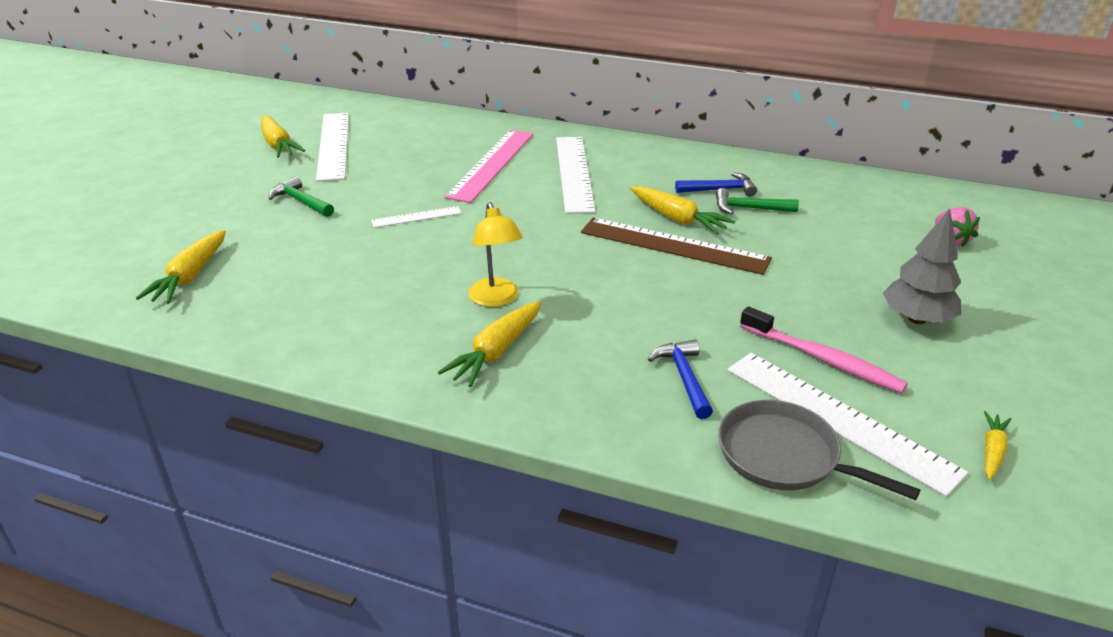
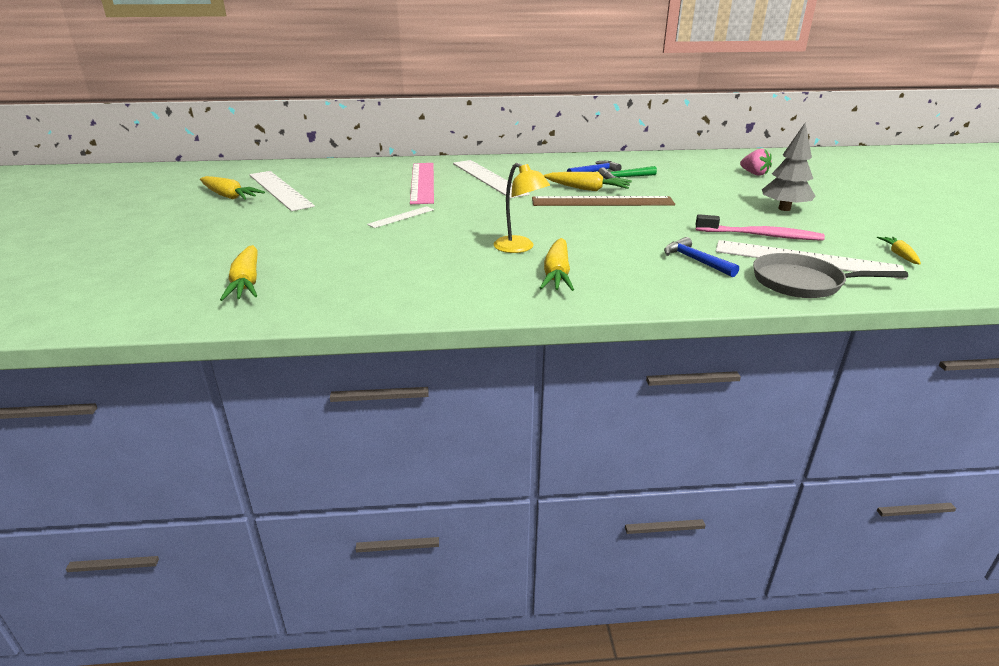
camera: 25 degrees left, 5 degrees down
(301, 201) = (292, 224): green hammer -> none

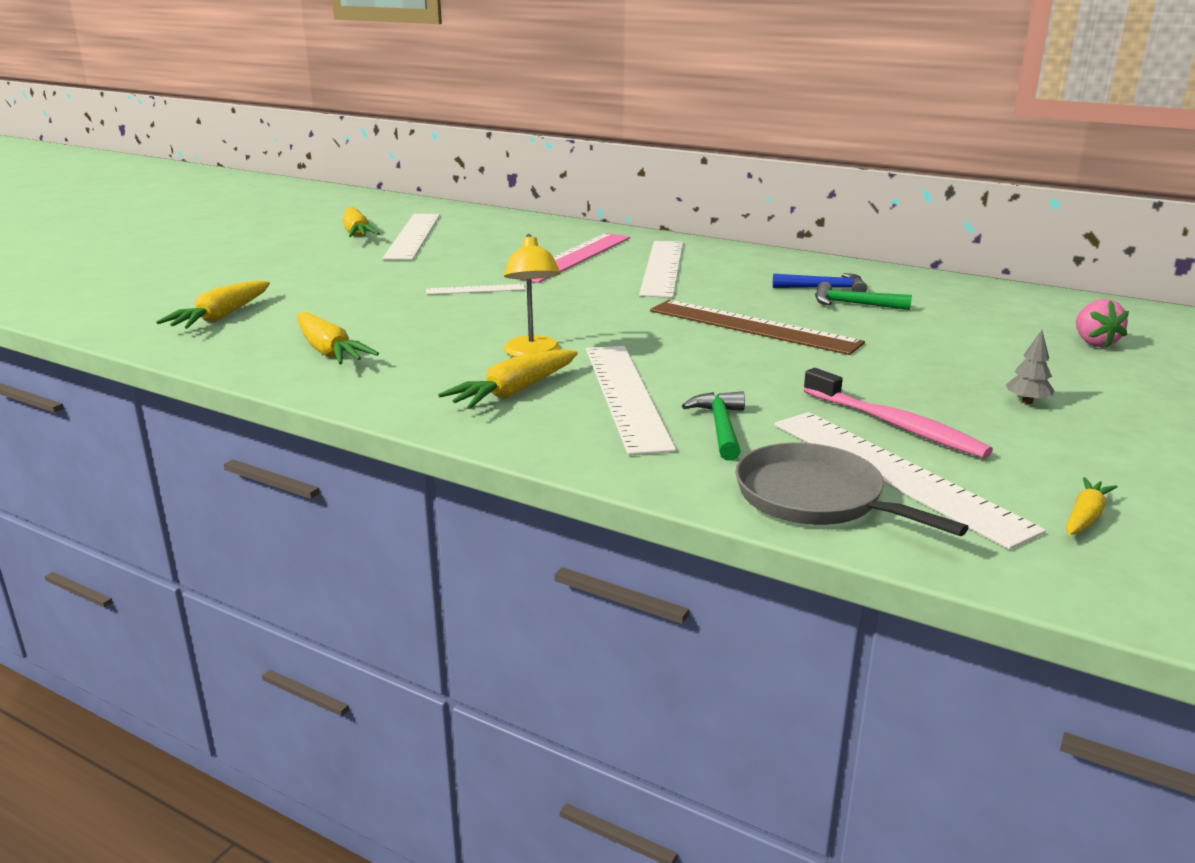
camera: 35 degrees right, 5 degrees down
(587, 189) = (765, 307): yellow carrot -> yellow carrot (329, 351)
(618, 258) = (626, 395): none -> white ruler
(695, 260) = (720, 427): blue hammer -> green hammer
(784, 209) = (1027, 402): grey tree -> grey tree, size x0.50

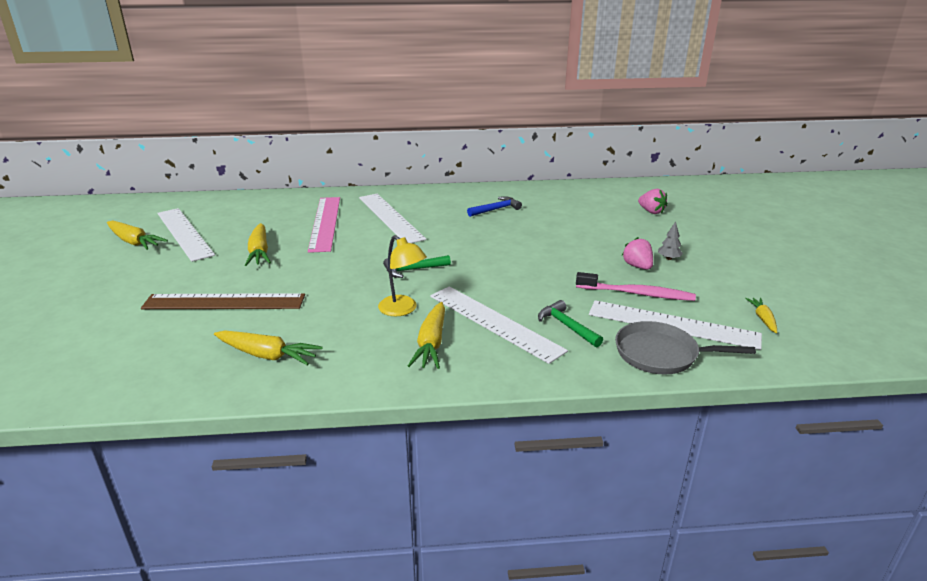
camera: 35 degrees left, 5 degrees up
(221, 317) = (136, 354): yellow carrot -> yellow carrot (259, 252)
(475, 289) = (296, 269): white ruler -> none
(752, 327) = (495, 249): brown ruler -> brown ruler (224, 302)
(853, 304) = (523, 217): green hammer -> green hammer (413, 270)
(952, 396) = (637, 266): none -> pink strawberry

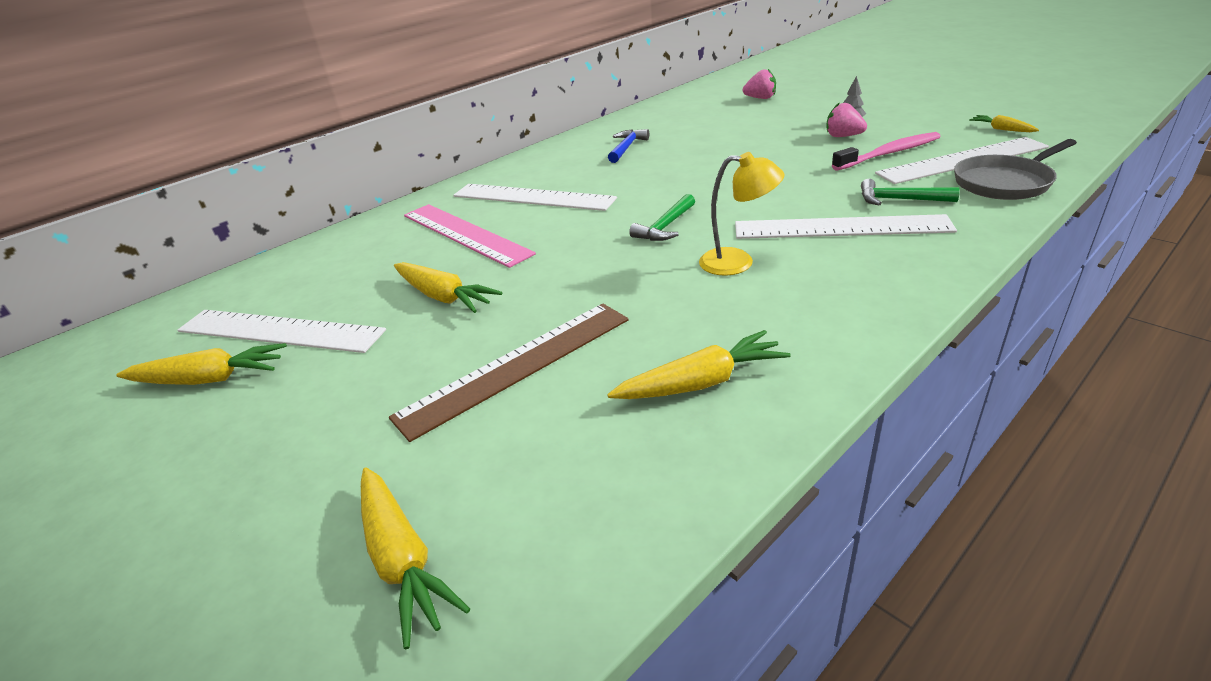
camera: 35 degrees left, 5 degrees up
(431, 343) = (832, 273): yellow carrot -> yellow carrot (403, 559)

